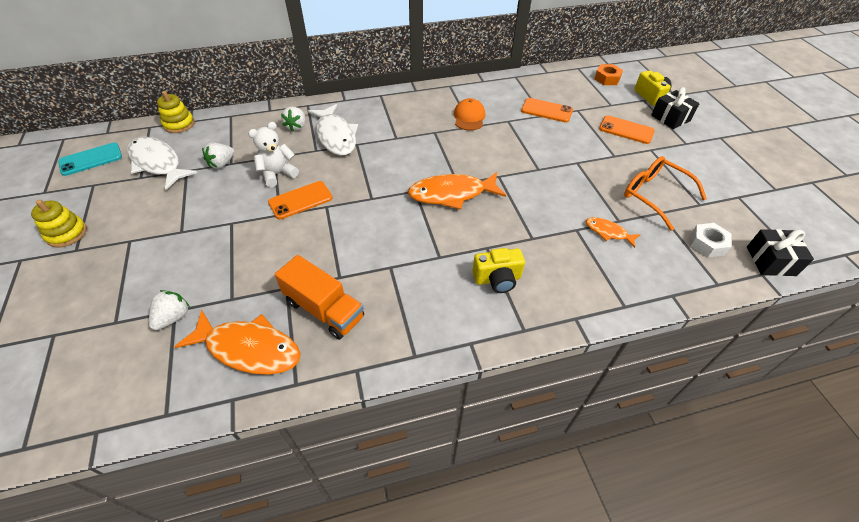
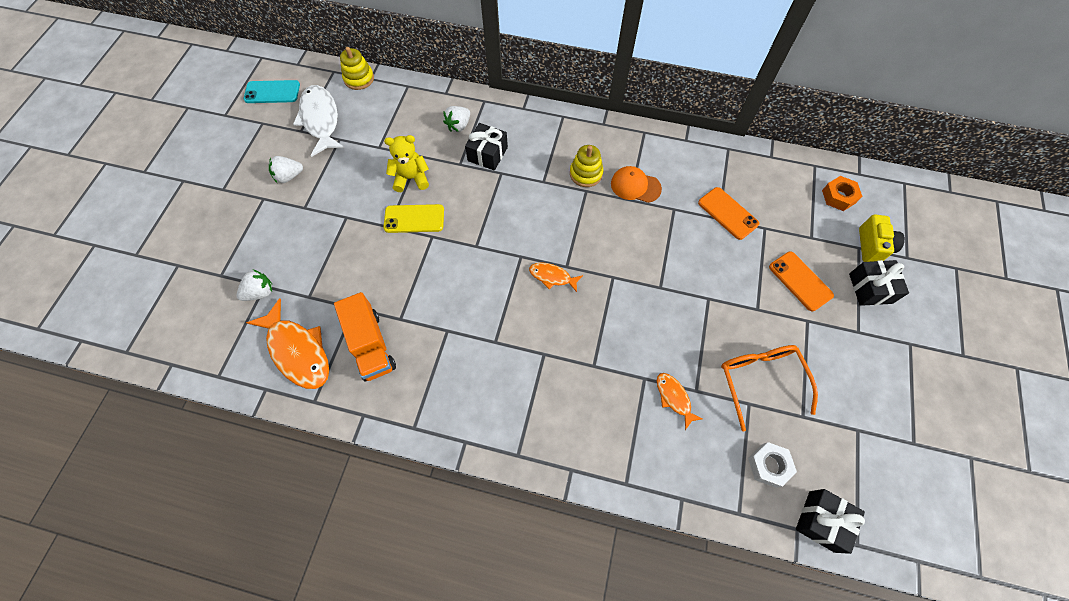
camera: 30 degrees right, 15 degrees up
(67, 234) = (223, 169): yellow stacking toy -> yellow stacking toy (586, 174)
(222, 164) = (371, 144): white strawberry -> white strawberry (289, 176)
(277, 174) = (411, 178): white teddy bear -> yellow teddy bear
(300, 200) = (414, 219): orange phone -> yellow phone
(336, 136) = (487, 154): white fish -> black gift
(452, 194) = (552, 277): orange fish -> orange fish, size x0.52
(469, 117) = (635, 186): orange cap -> orange cap turned 105 degrees counterclockwise
(497, 279) = (530, 392): yellow camera -> none

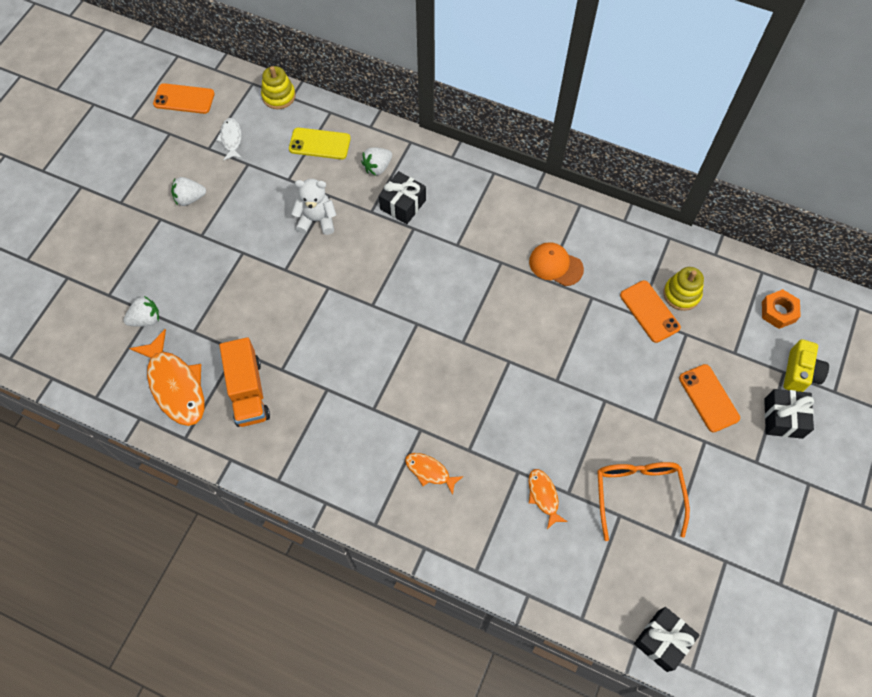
camera: 10 degrees right, 0 degrees up
(272, 92) = (184, 99): turquoise phone -> orange phone
(321, 120) = (231, 139): white fish -> white fish, size x0.52
(411, 178) = (317, 220): yellow teddy bear -> white teddy bear
(414, 219) = (313, 265): yellow phone -> yellow phone (319, 144)
(552, 277) = (445, 351): orange fish -> orange fish (430, 471)
(586, 174) = (505, 243): yellow stacking toy -> yellow stacking toy (681, 294)
(768, 465) = (623, 579): white nut -> none

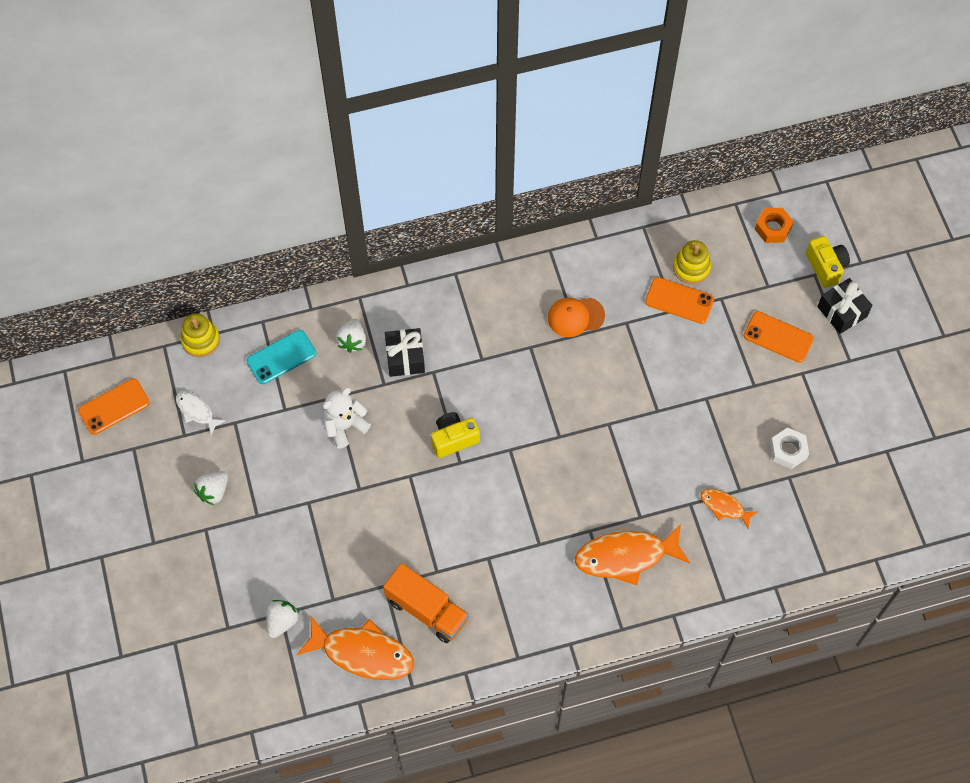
camera: 40 degrees left, 0 degrees up
(319, 144) = (281, 357): yellow phone -> turquoise phone
(383, 285) = (453, 439): none -> yellow camera
(430, 471) = (626, 556): orange fish -> orange fish, size x1.91
(637, 493) = (788, 451): orange glasses -> white nut
(662, 640) = (890, 542): black gift -> none

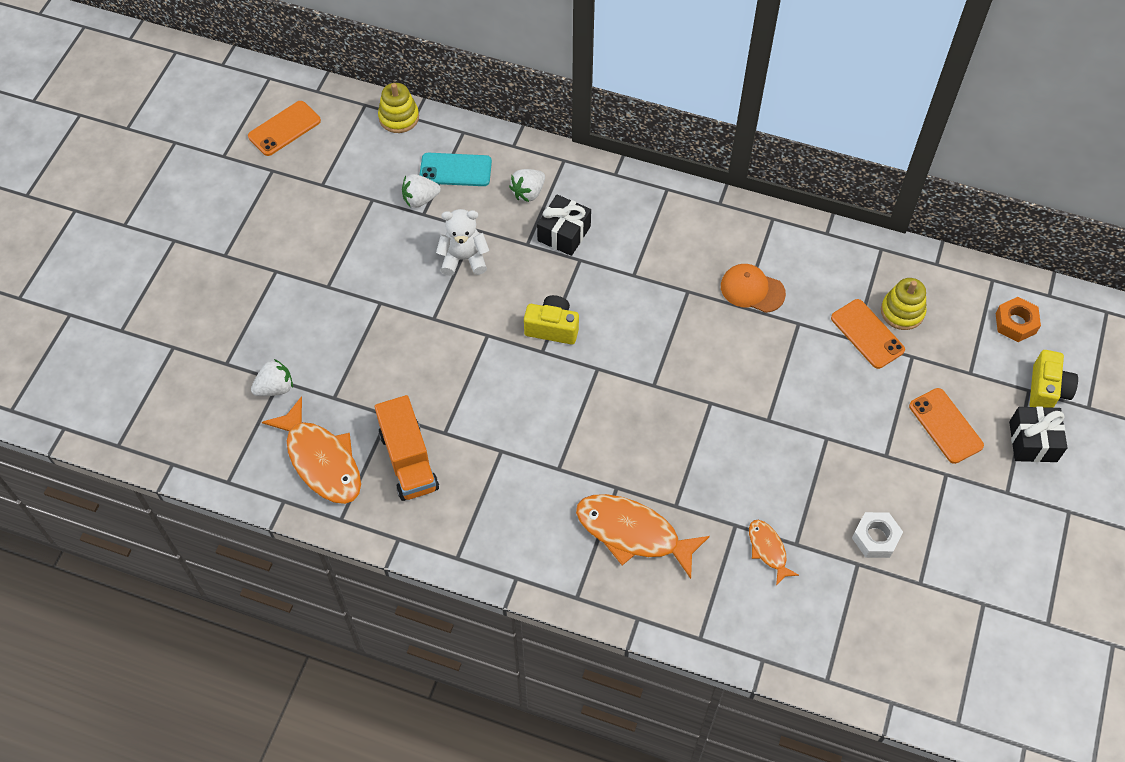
camera: 35 degrees right, 5 degrees down
(114, 407) = (284, 129): orange phone -> orange phone turned 45 degrees counterclockwise
(197, 411) = (348, 172): white fish -> none
(213, 491) = (308, 244): white strawberry -> white strawberry (420, 199)

